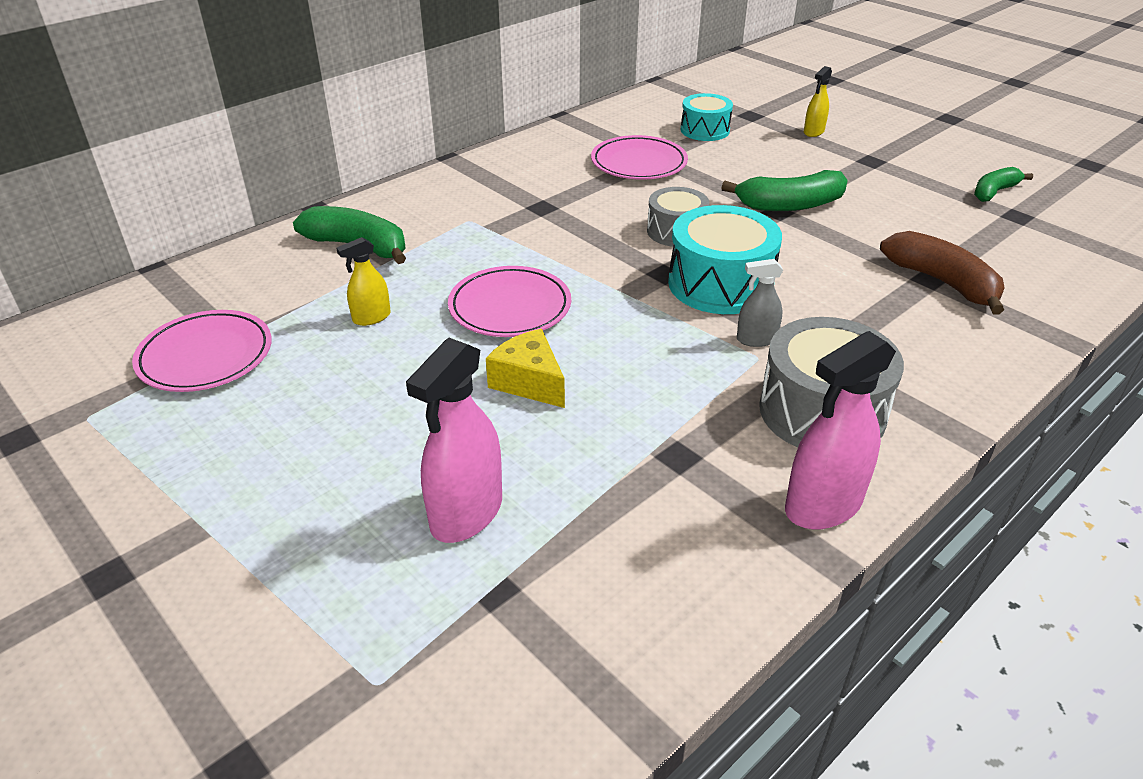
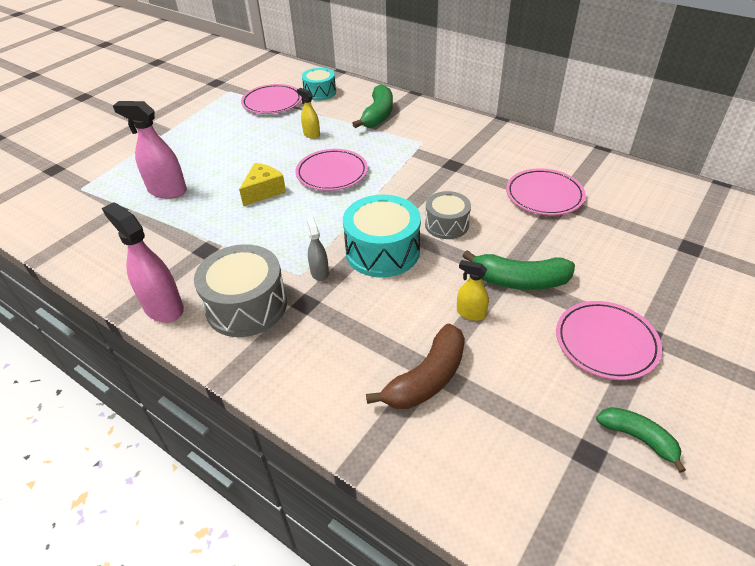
camera: 80 degrees right, 5 degrees up
(705, 130) = (632, 222): turquoise drum -> turquoise drum (320, 92)
(790, 205) = (519, 281): green banana -> green banana turned 60 degrees counterclockwise
(813, 132) = (685, 291): yellow spray bottle -> yellow spray bottle (470, 313)
(883, 181) = (606, 343): none -> pink plate

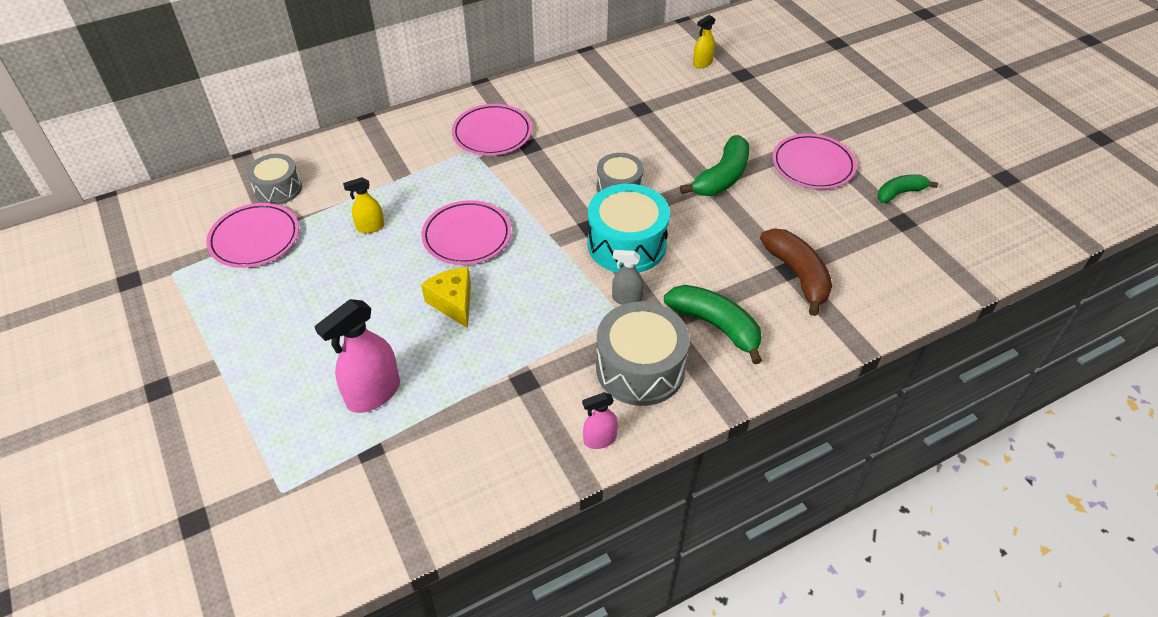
camera: 65 degrees left, 5 degrees up
(163, 308) = (599, 439): pink spray bottle -> pink spray bottle, size x0.55
(320, 92) = (278, 189): turquoise drum -> grey drum
(378, 115) = (383, 160): green banana -> green banana (715, 325)
(470, 313) = (742, 221): yellow spray bottle -> yellow spray bottle (702, 63)
(544, 195) = (624, 113): pink plate -> pink plate (492, 133)

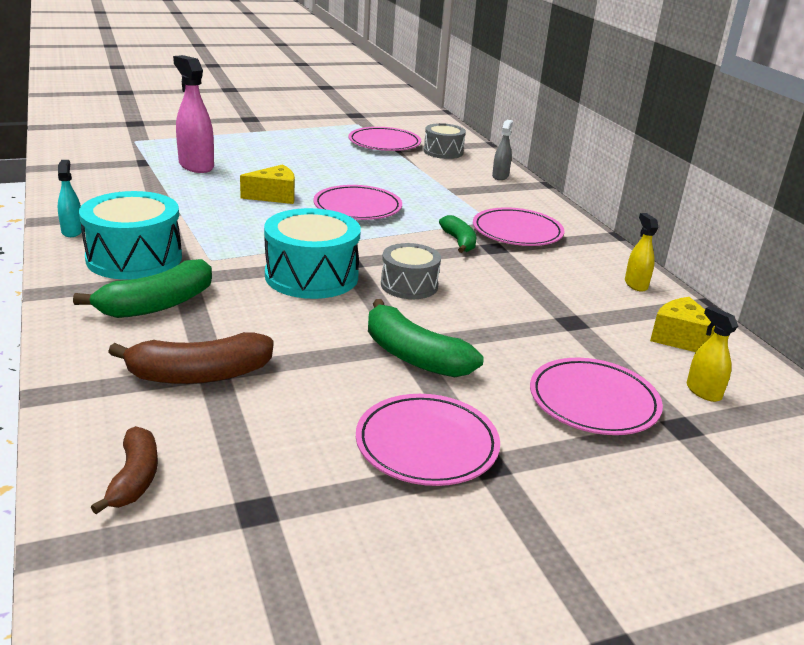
camera: 95 degrees right, 20 degrees down
(370, 227) = (384, 176): yellow spray bottle -> yellow spray bottle (636, 284)
(599, 439) = (72, 231): pink spray bottle -> turquoise spray bottle
(627, 299) = (230, 265): grey spray bottle -> grey spray bottle (500, 176)
(640, 368) = (134, 258): grey drum -> turquoise drum
(642, 65) = (681, 339): none -> yellow cheese
(735, 103) = (593, 402): none -> pink plate
(900, 193) = (329, 529): green banana -> green banana (459, 242)
(909, 275) = (134, 478): none -> brown banana

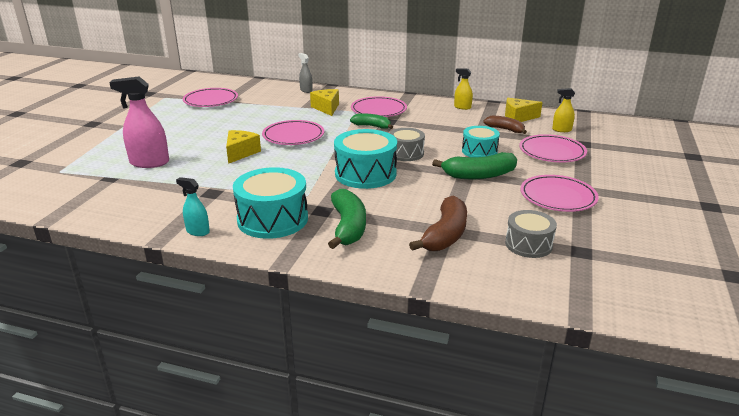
camera: 50 degrees left, 0 degrees up
(134, 478) = (532, 277): brown banana -> brown banana (505, 129)
(443, 152) = (250, 91): grey drum -> grey drum (528, 244)
(468, 201) = (326, 108): none -> yellow cheese
(498, 336) = (479, 151): none -> turquoise drum

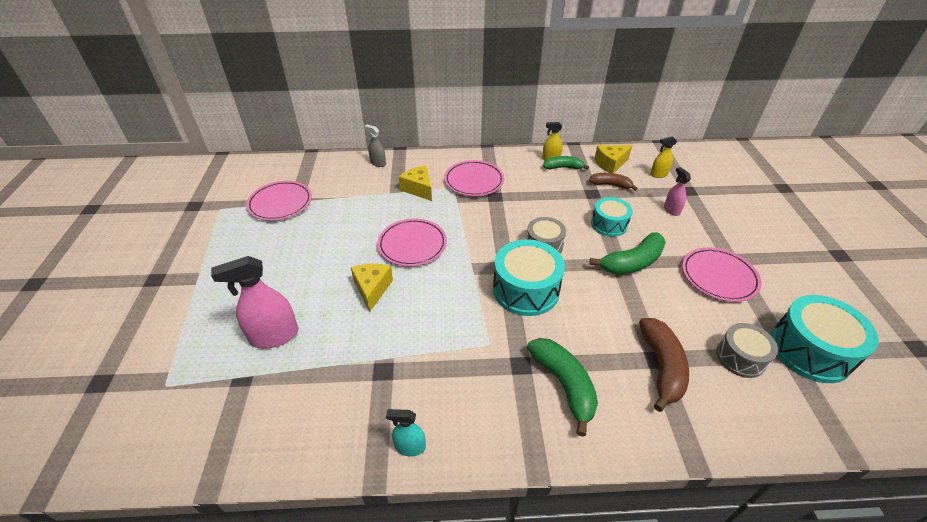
camera: 20 degrees left, 15 degrees up
(272, 219) = (479, 397): turquoise drum -> turquoise drum (810, 350)
(372, 126) = (483, 209): green banana -> green banana (563, 167)
(552, 152) = (671, 210): pink plate -> pink spray bottle

